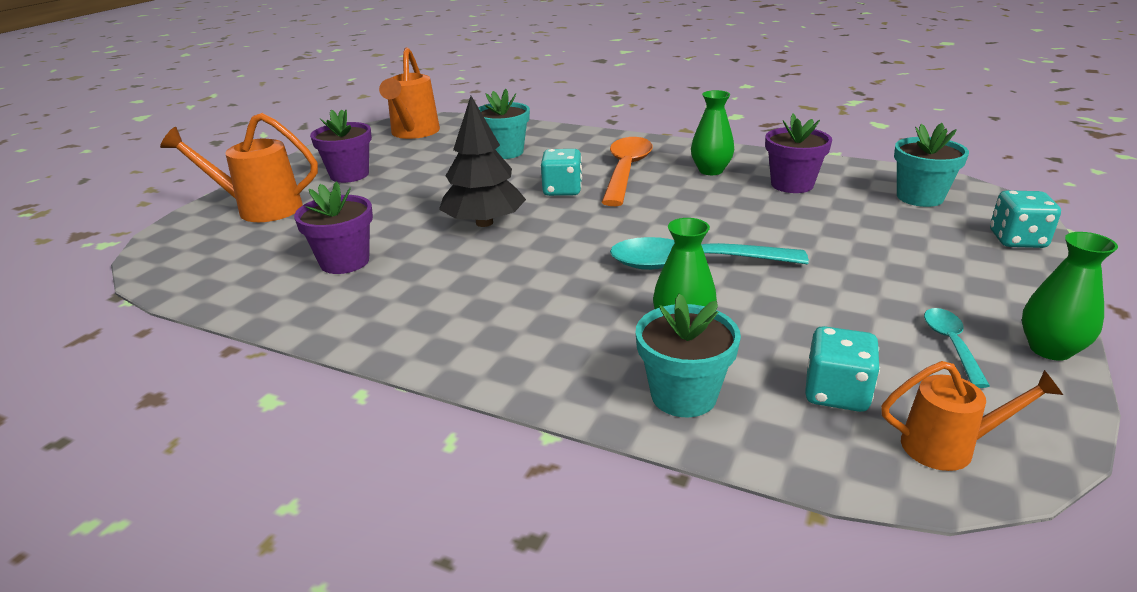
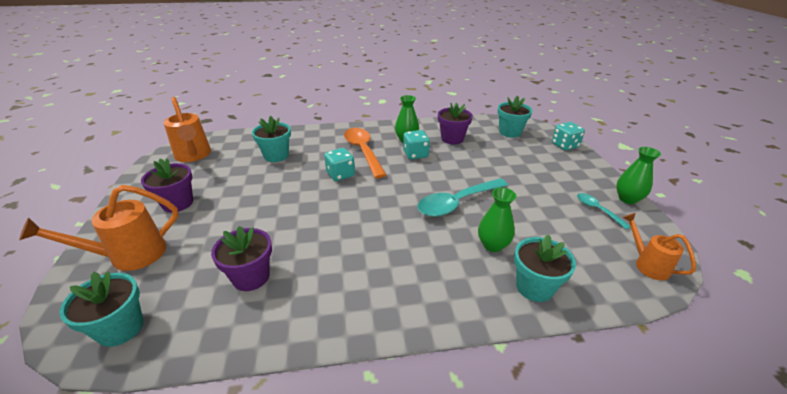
camera: 35 degrees left, 5 degrees up
(195, 264) = (120, 328): none -> turquoise flower pot
(484, 223) = (317, 213): black tree -> none
(836, 393) = (587, 255): turquoise dice -> turquoise dice (415, 154)
(948, 447) = (647, 264): orange watering can -> orange watering can turned 90 degrees counterclockwise

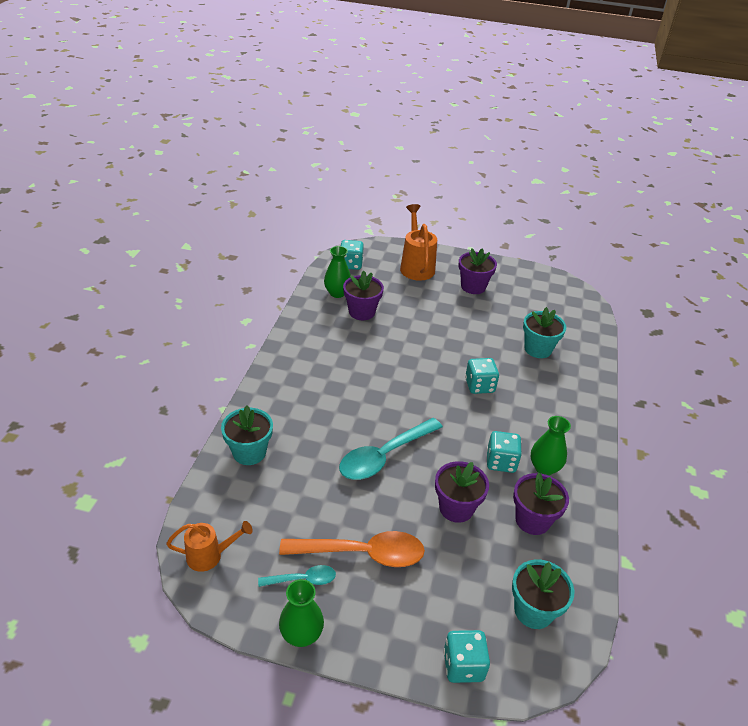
camera: 110 degrees right, 5 degrees up
(120, 328) = (351, 264): turquoise flower pot -> turquoise dice
(193, 155) = (556, 298): orange watering can -> none
(363, 151) = (525, 417): orange spoon -> orange spoon (362, 553)
(457, 203) = (384, 456): turquoise spoon -> turquoise spoon turned 120 degrees counterclockwise
(471, 164) = (456, 508): none -> purple flower pot
(493, 245) = (310, 452): green vase -> green vase (337, 293)

